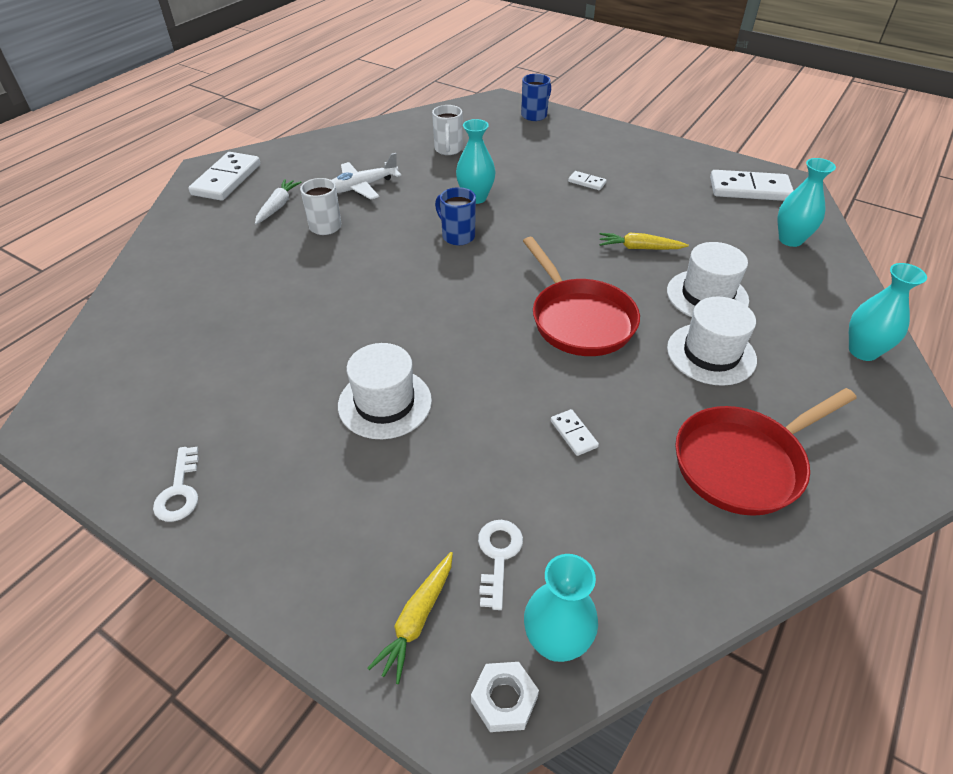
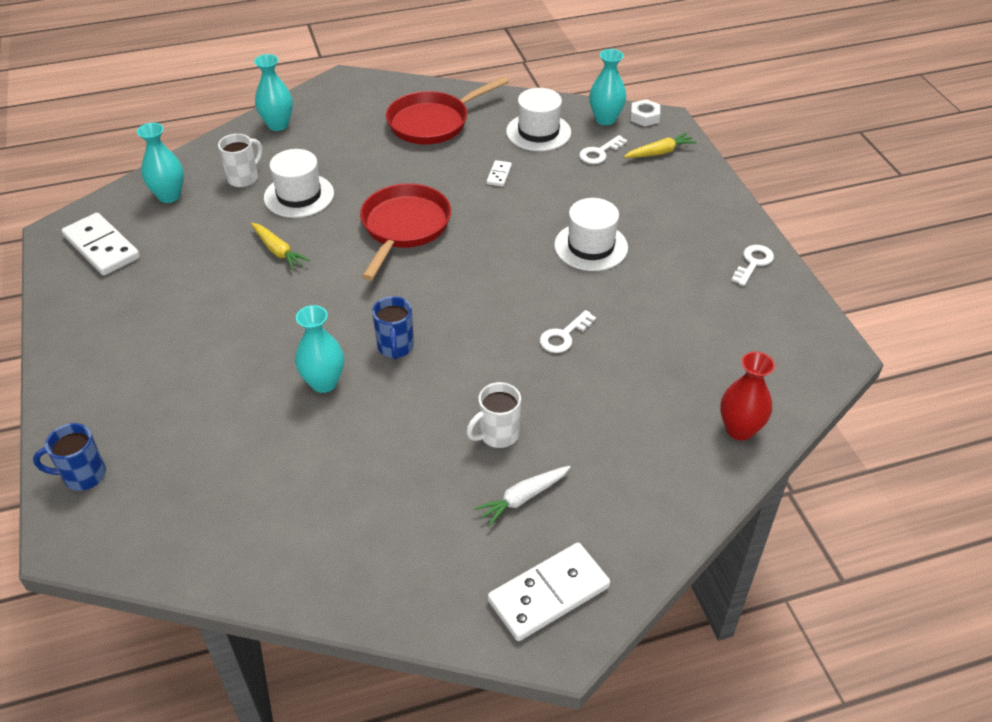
camera: 140 degrees left, 0 degrees up
(133, 312) = (739, 429): none -> red vase
(335, 306) = (564, 336): none -> white key
(361, 187) = (411, 473): white plane -> none
(448, 150) = (256, 476): white mug -> white mug (244, 178)
(587, 182) = (204, 337): white domino -> none
(711, 354) = (360, 167): white hat -> white hat (538, 132)
(743, 463) = (433, 122): red pan -> red pan turned 135 degrees clockwise

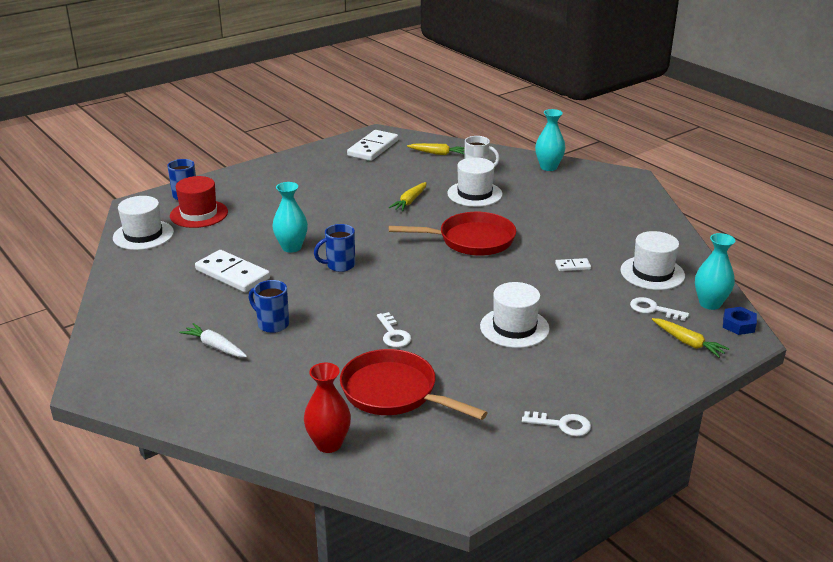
camera: 70 degrees right, 15 degrees down
(159, 466) = (199, 214): none -> red hat
(169, 196) = (438, 153): turquoise vase -> yellow carrot
(179, 543) = (143, 235): none -> white hat
(433, 122) = (614, 223): red pan -> red pan (394, 392)
(497, 435) = (272, 324): white mug -> blue mug
(549, 594) = (131, 374): white domino -> white domino (232, 274)
(564, 336) = (393, 334): white key -> white key turned 135 degrees counterclockwise
(644, 117) = (738, 325): white nut -> blue nut

